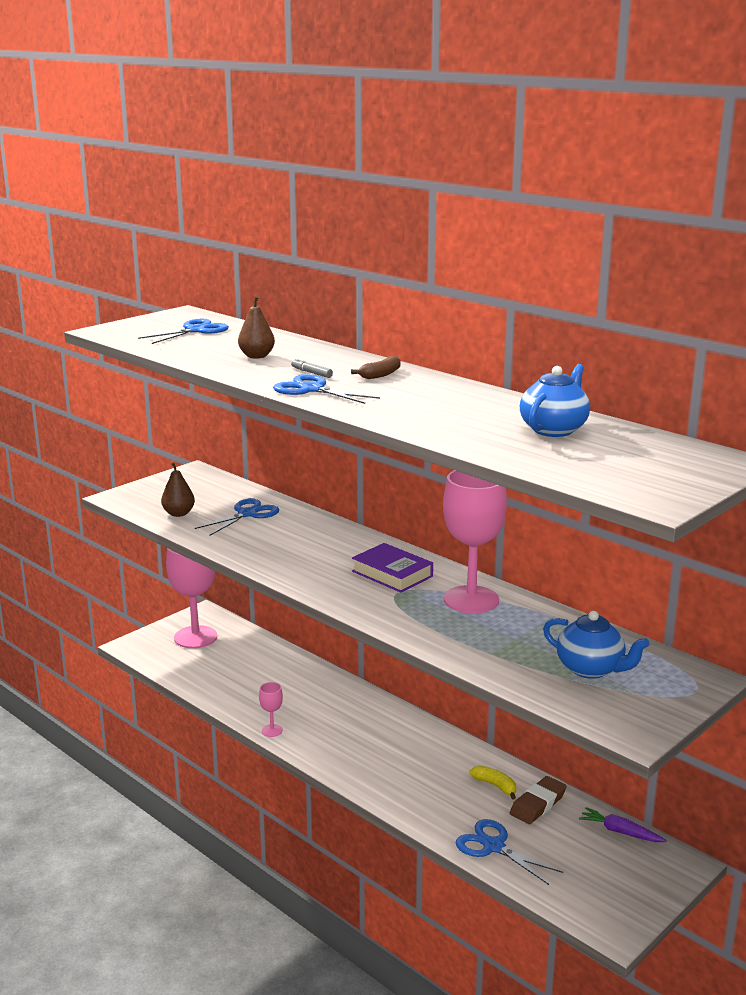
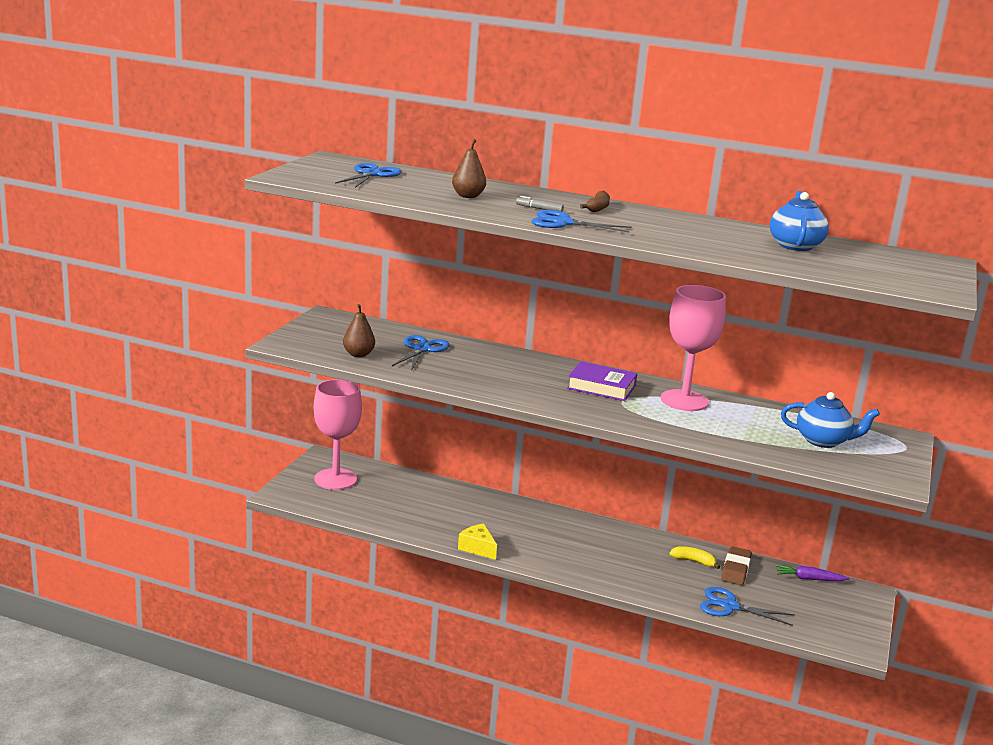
camera: 25 degrees left, 0 degrees up
(272, 730) = (477, 548): pink goblet -> yellow cheese

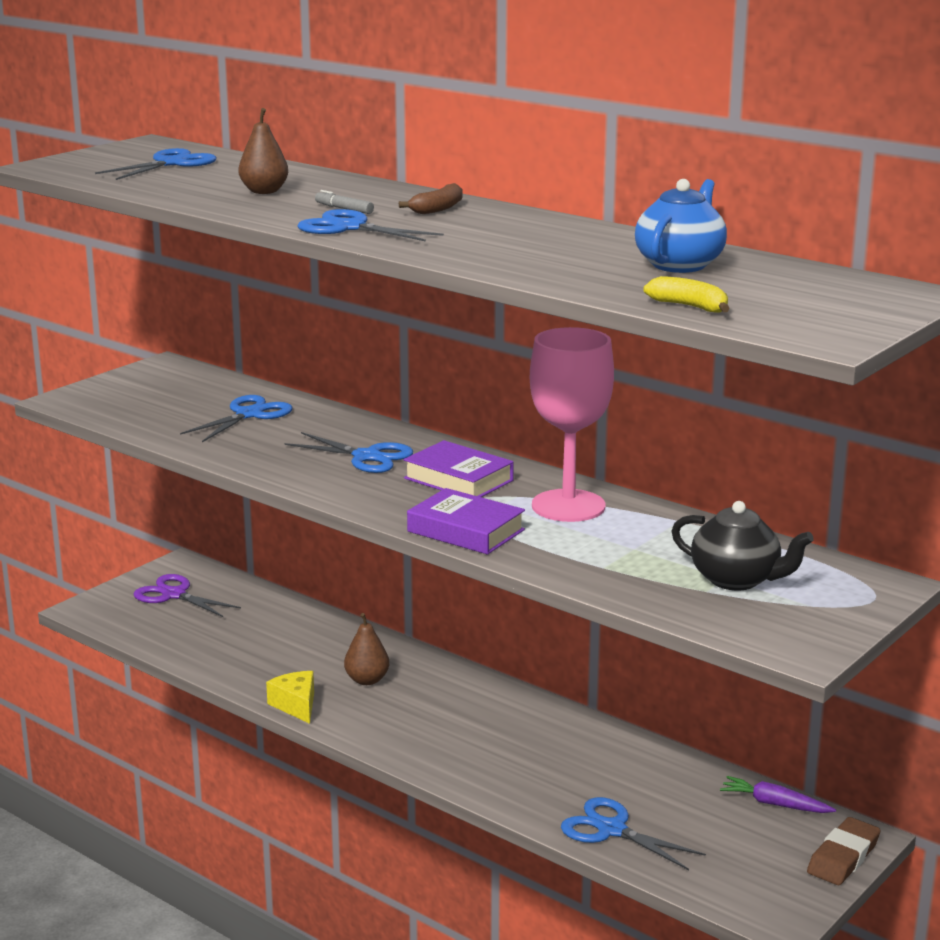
camera: 20 degrees right, 0 degrees up
(335, 479) = (174, 595): pink goblet -> purple scissors
(358, 354) = (154, 417): brown pear -> brown pear (367, 680)
(529, 375) = (366, 457): none -> blue scissors
(639, 421) = (466, 530): none -> purple book
(693, 561) = (605, 758): yellow banana -> yellow banana (689, 306)
(735, 569) = (663, 777): brown eraser -> brown eraser (843, 857)
(823, 441) = (736, 580): blue teapot -> black teapot

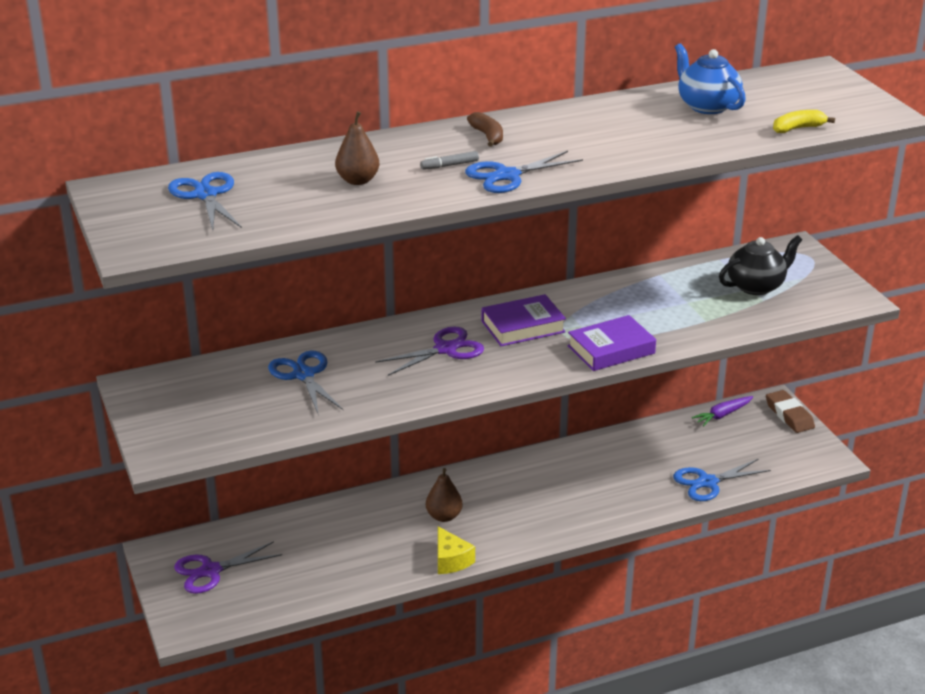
camera: 60 degrees left, 10 degrees up
(296, 705) = (451, 560): yellow cheese -> yellow cheese turned 120 degrees counterclockwise
(366, 457) = (445, 349): blue scissors -> purple scissors
(568, 506) = (604, 302): pink goblet -> none

